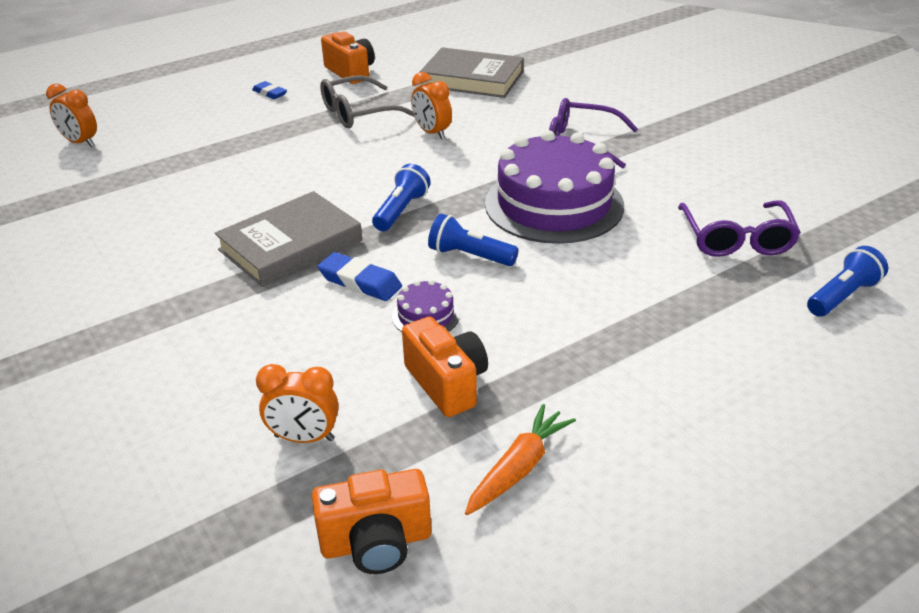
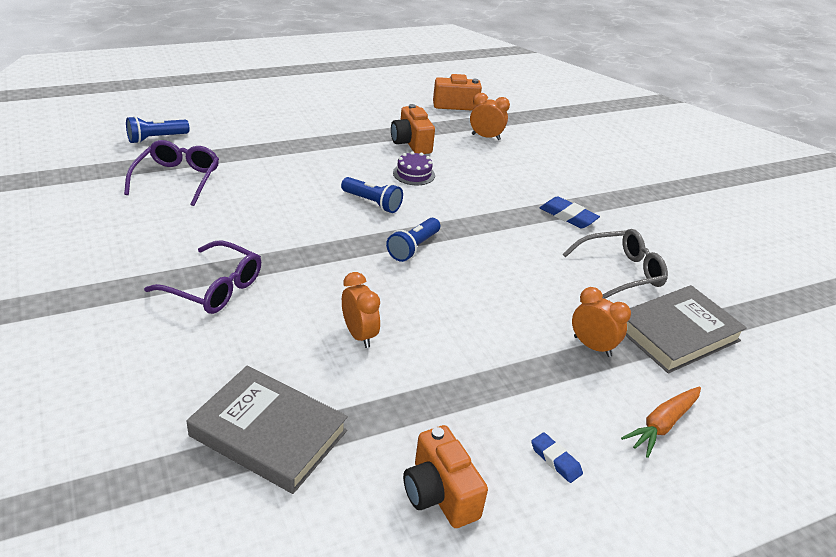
camera: 175 degrees left, 0 degrees up
(80, 142) = (757, 401): orange clock -> orange clock (592, 346)
(290, 245) = (503, 235): grey book -> grey book (677, 333)
(358, 113) = (437, 388): grey glasses -> grey glasses (620, 272)
(360, 282) = (452, 200): blue eraser -> blue eraser (568, 216)
(519, 468) = (388, 112): orange carrot -> orange carrot (662, 425)
(554, 204) = (287, 229): purple cake -> none

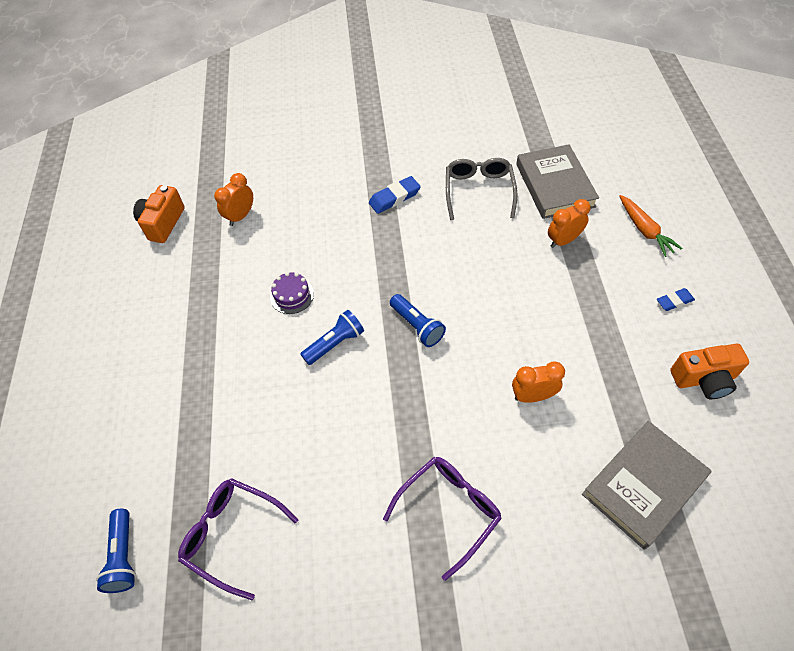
camera: 65 degrees left, 20 degrees up
(411, 143) = (231, 283): orange camera -> none

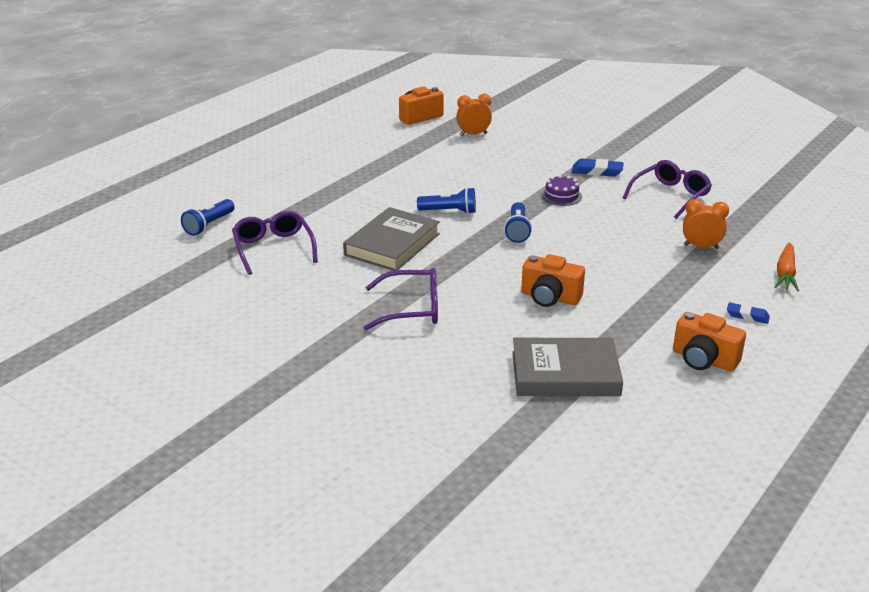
camera: 40 degrees right, 25 degrees down
(292, 295) = (453, 180): purple cake -> purple cake (561, 196)
(479, 191) = (670, 196): grey glasses -> purple glasses
(533, 396) = (550, 297): orange clock -> orange camera
(555, 185) = (742, 220): grey book -> grey book (392, 244)

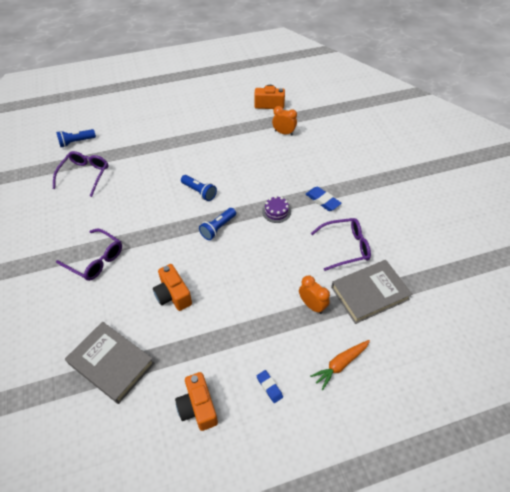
camera: 35 degrees right, 20 degrees up
(392, 244) = (142, 203): grey book -> grey book (369, 293)

